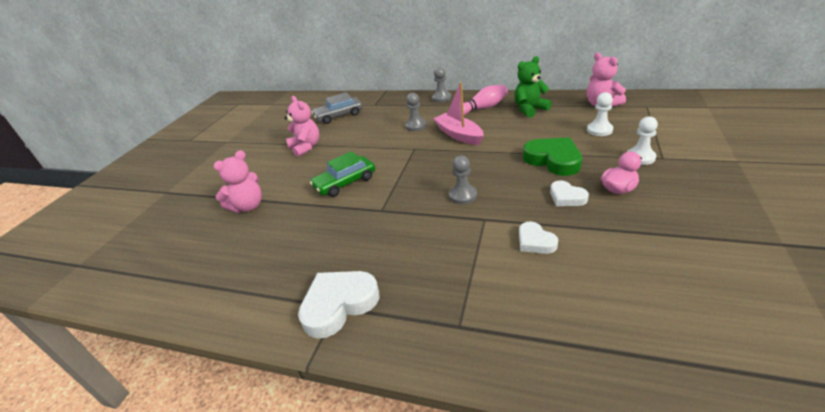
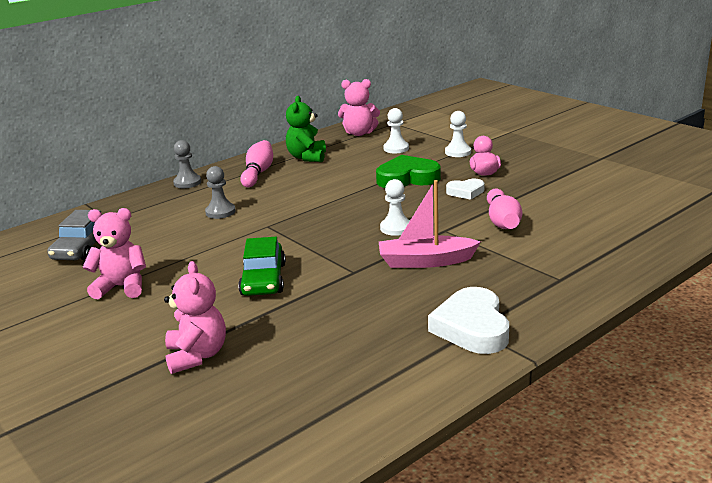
camera: 60 degrees left, 10 degrees down
(459, 135) = (287, 198): pink boat -> pink boat (425, 261)
(463, 195) = (396, 228): grey pawn -> white pawn
(535, 241) = (502, 221): white heart -> pink bowling pin

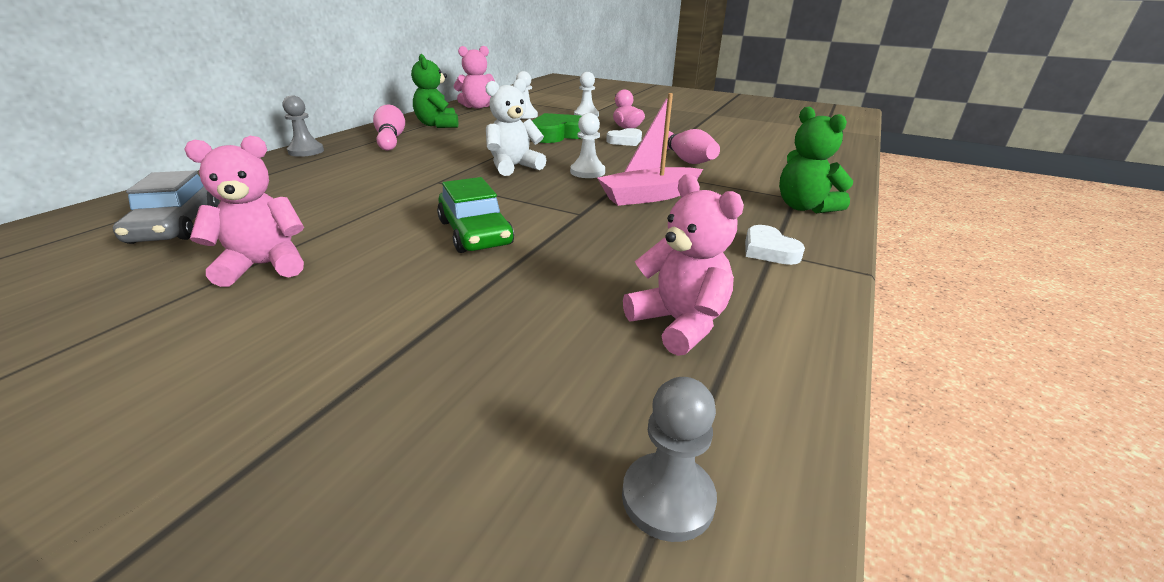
camera: 25 degrees left, 5 degrees up
(197, 356) = (446, 341): pink teddy bear -> pink teddy bear (679, 323)
(220, 212) = (367, 173): grey pawn -> grey pawn (667, 498)
(337, 216) = (513, 167): none -> white teddy bear
(472, 327) = (769, 250): white heart -> white heart, size x0.57
(556, 290) = (804, 207): none -> green teddy bear

